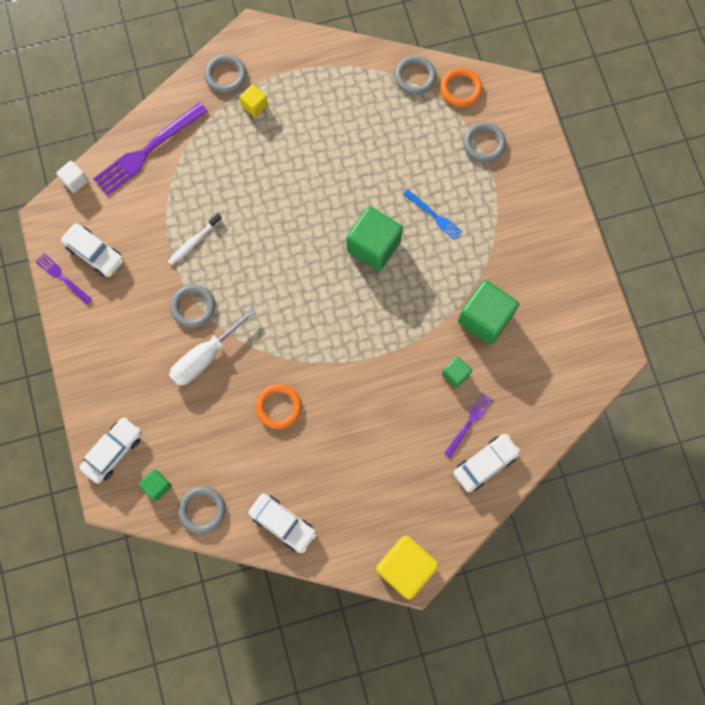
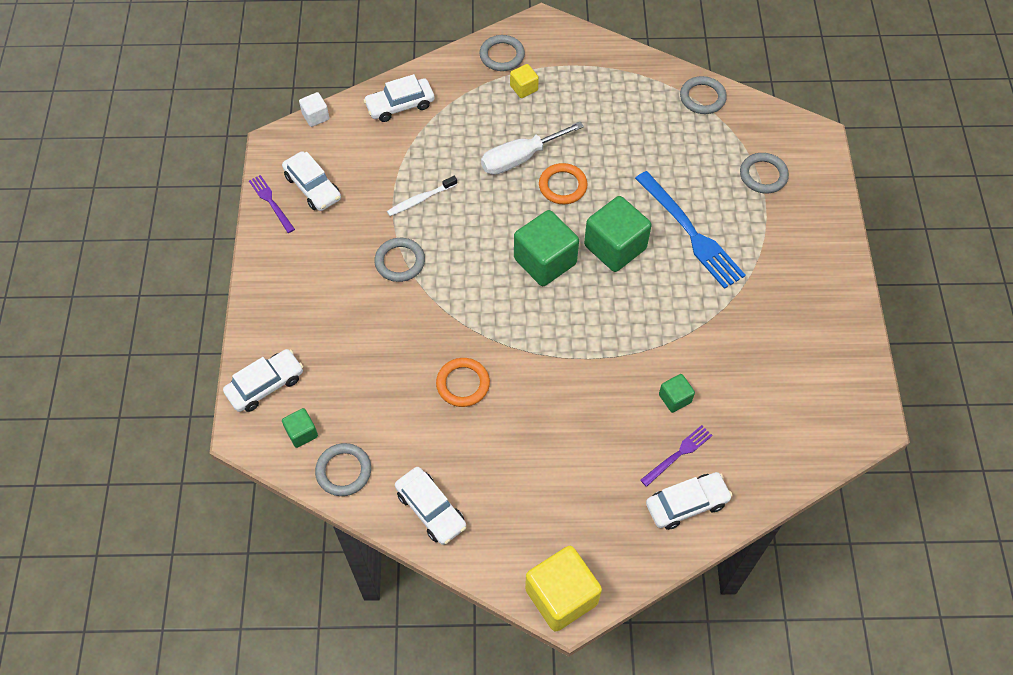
camera: 15 degrees right, 15 degrees down
(148, 150) = (400, 105): purple fork -> white car
(205, 357) = (396, 314): white screwdriver -> white screwdriver (520, 158)
(434, 216) = (690, 232): blue fork -> blue fork, size x1.92
(460, 89) = (750, 119): orange ring -> orange ring (562, 186)
(484, 318) = (723, 348): green cube -> green cube (545, 261)

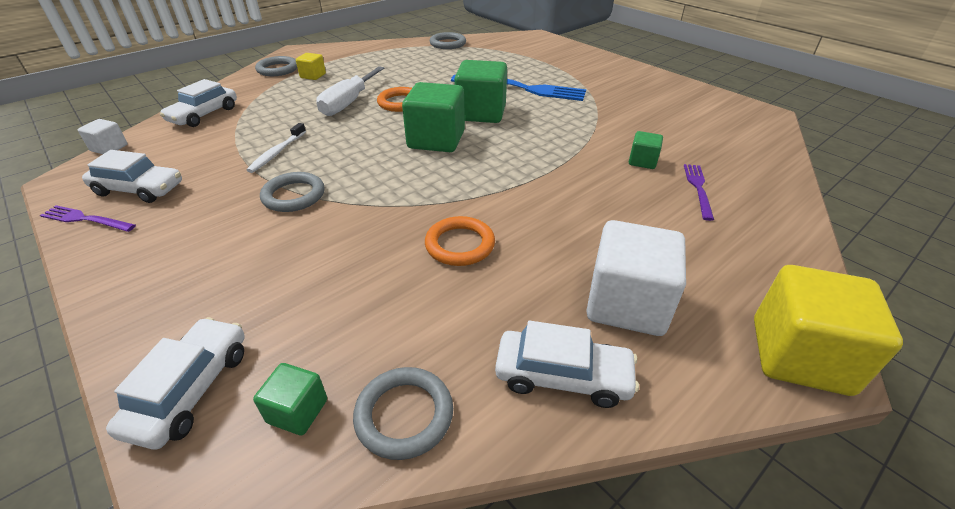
camera: 40 degrees left, 20 degrees down
(511, 498) = (627, 304): none -> white cube
(686, 504) = (756, 213): white car -> none
(763, 175) = (529, 55): grey ring -> none

